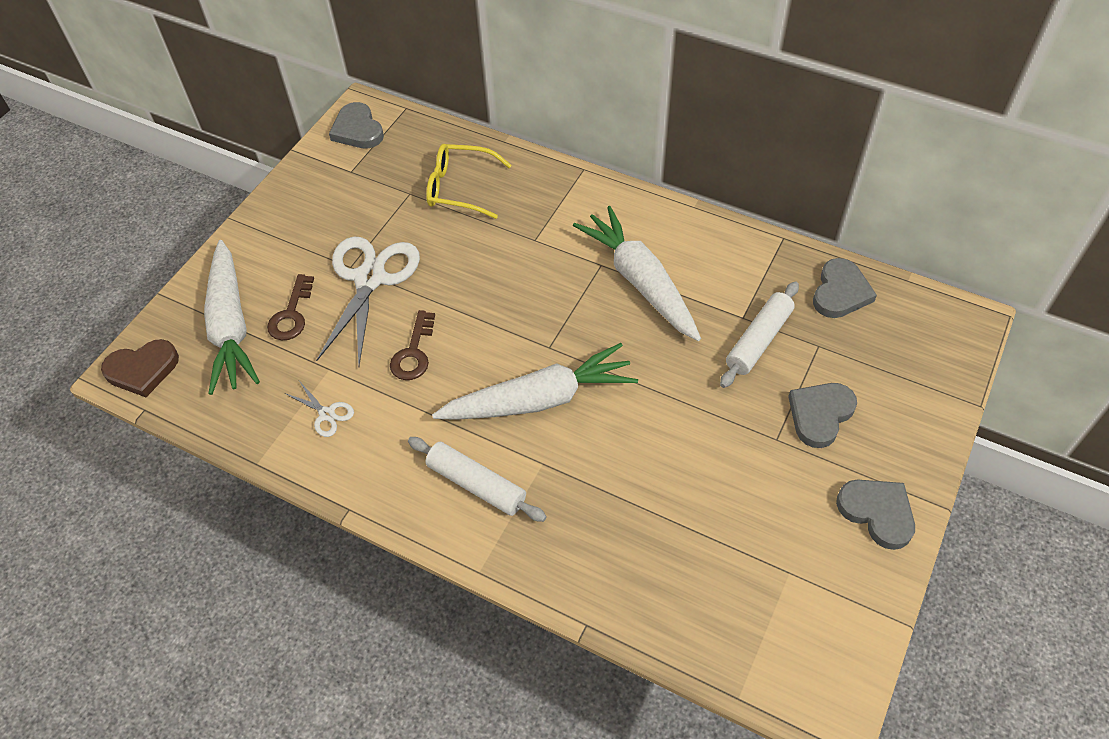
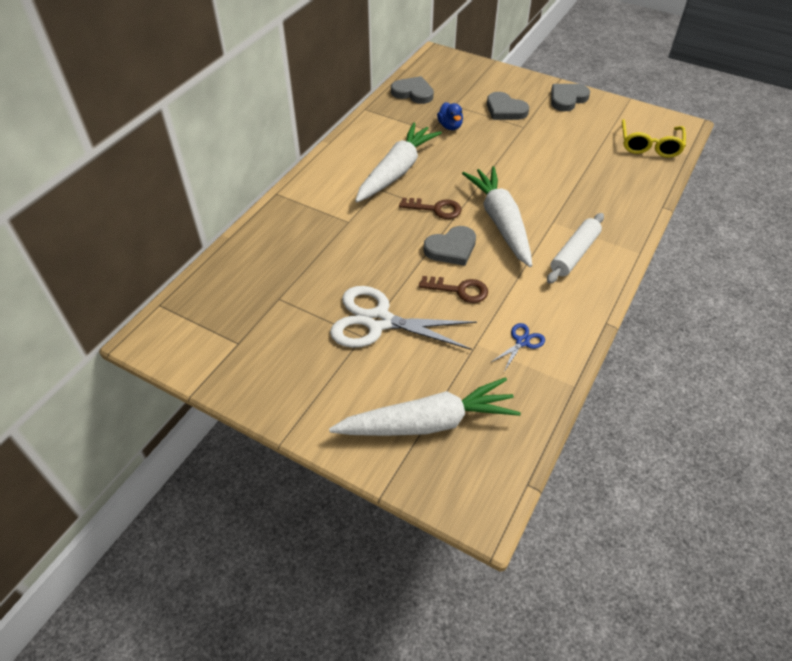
camera: 90 degrees left, 5 degrees down
(142, 370) = (480, 494): brown heart -> none
(291, 314) = (415, 375): brown key -> brown key (435, 209)
(327, 414) = (522, 342): white scissors -> blue scissors
(357, 130) = (179, 341): grey heart -> grey heart (451, 248)
(460, 188) = (280, 265): yellow glasses -> yellow glasses (649, 145)
(640, 281) = (396, 171): white carrot -> white carrot turned 150 degrees clockwise
(758, 340) = (450, 126): white rolling pin -> blue duck

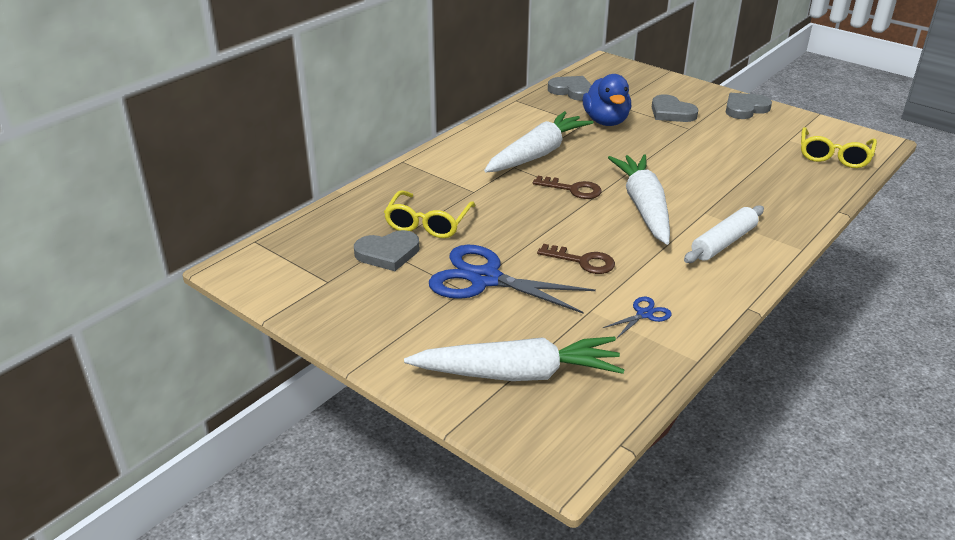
camera: 10 degrees right, 15 degrees down
(315, 264) = (428, 223): none -> yellow glasses
(378, 321) = (485, 279): white scissors -> blue scissors
(450, 126) = (606, 121): blue duck -> blue duck, size x1.72
(451, 248) = (582, 224): grey heart -> grey heart (388, 253)

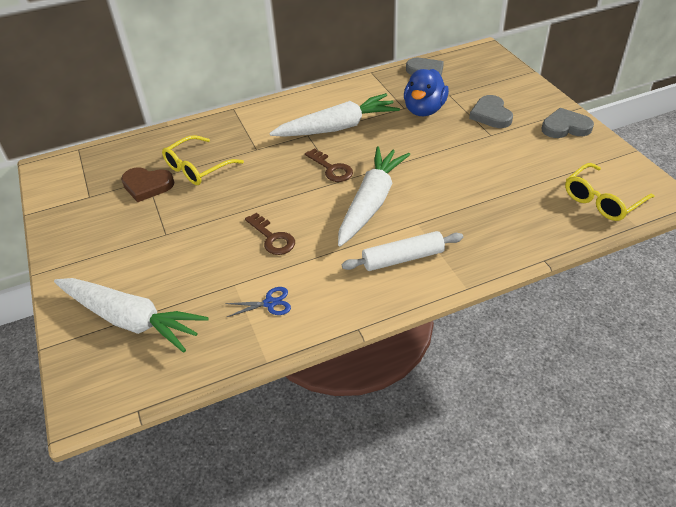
camera: 30 degrees right, 10 degrees up
(388, 253) = (147, 186): grey heart -> brown heart
(485, 279) = (188, 230): blue scissors -> none

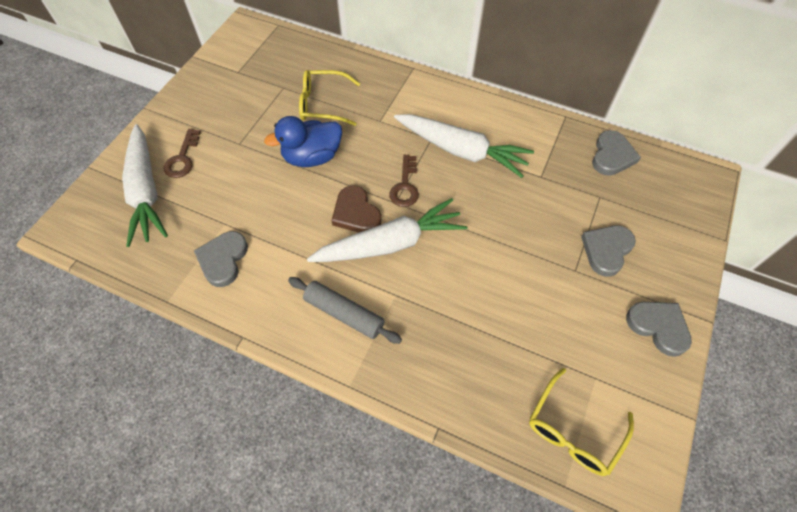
camera: 45 degrees right, 15 degrees up
(147, 186) = (277, 92): brown heart -> brown heart (356, 213)
(270, 303) = (223, 260): blue scissors -> grey heart
(272, 238) = (290, 209): brown key -> brown key (182, 158)
(402, 258) = (344, 313): white rolling pin -> grey rolling pin
(424, 110) = (554, 193): blue duck -> blue duck (312, 157)
(602, 200) = (573, 430): yellow glasses -> yellow glasses turned 60 degrees counterclockwise

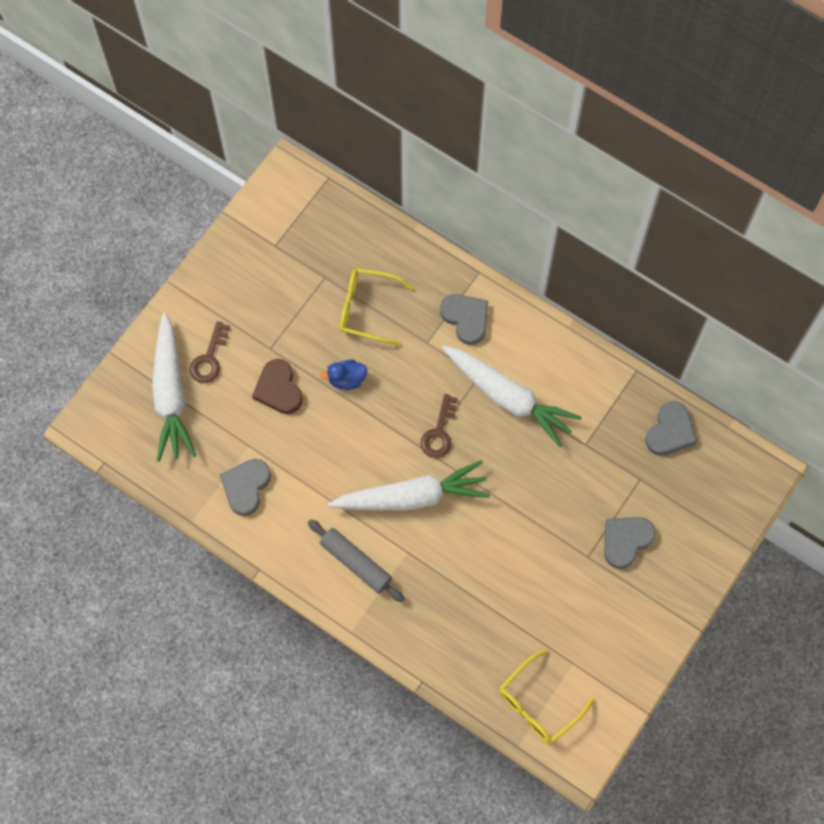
camera: 10 degrees right, 10 degrees up
(312, 157) = (346, 379): blue duck -> blue duck, size x0.58
(356, 213) = (383, 456): brown heart -> brown heart (278, 389)
(658, 327) = (648, 627): grey heart -> grey heart (466, 318)

